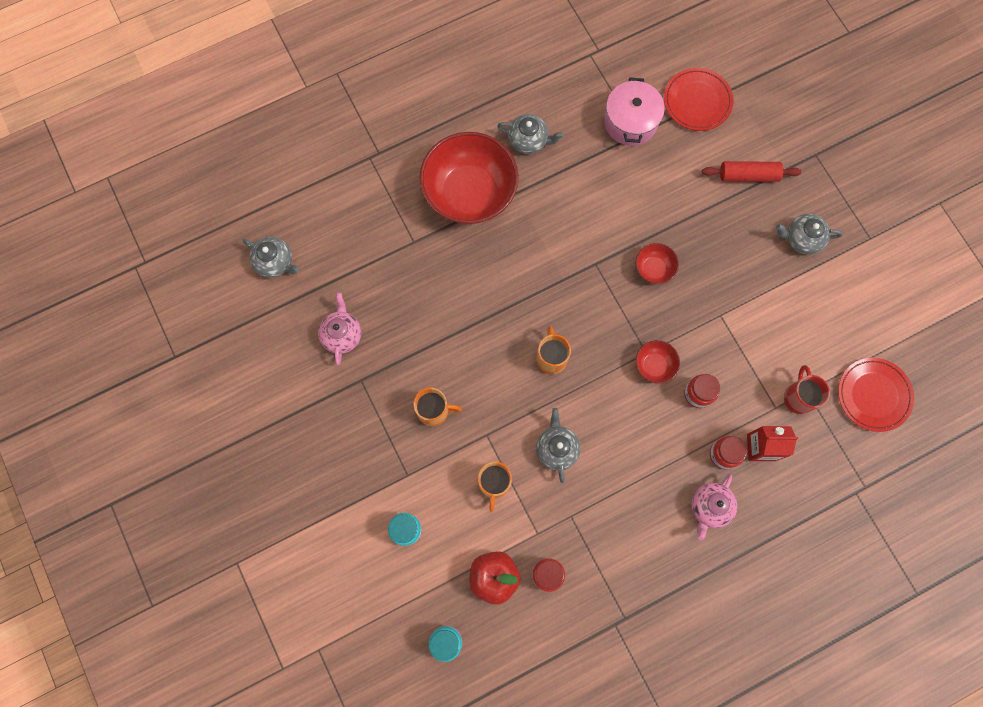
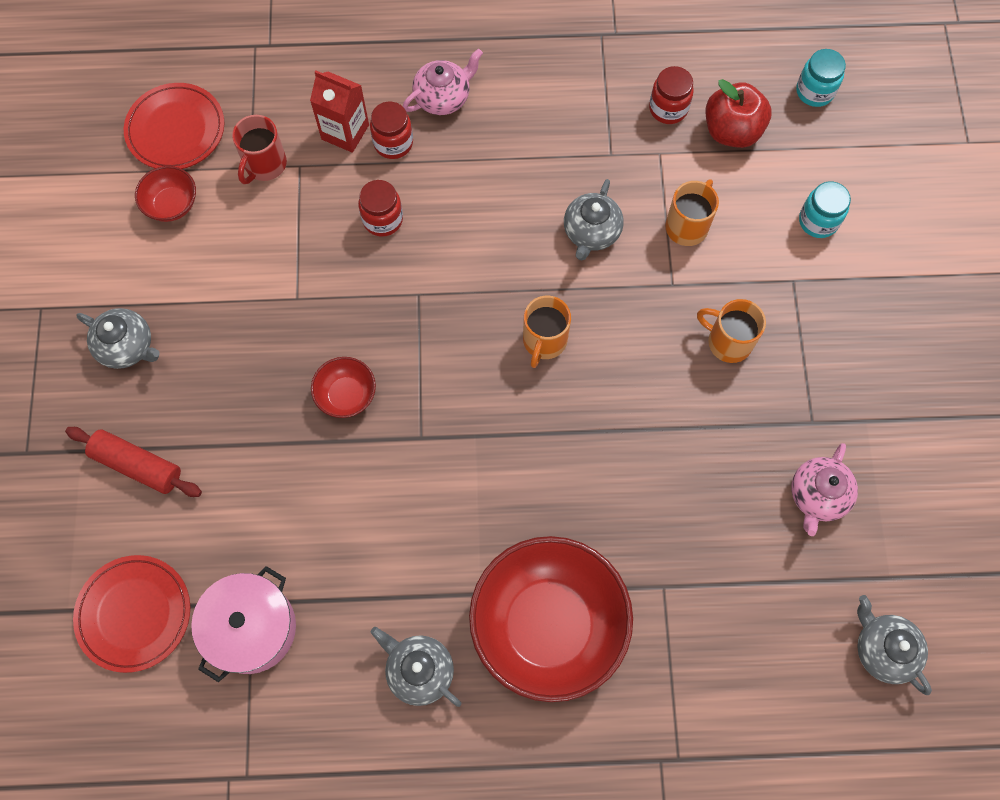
camera: 155 degrees left, 5 degrees down
(654, 365) = (417, 275): red bowl -> red bowl (172, 204)

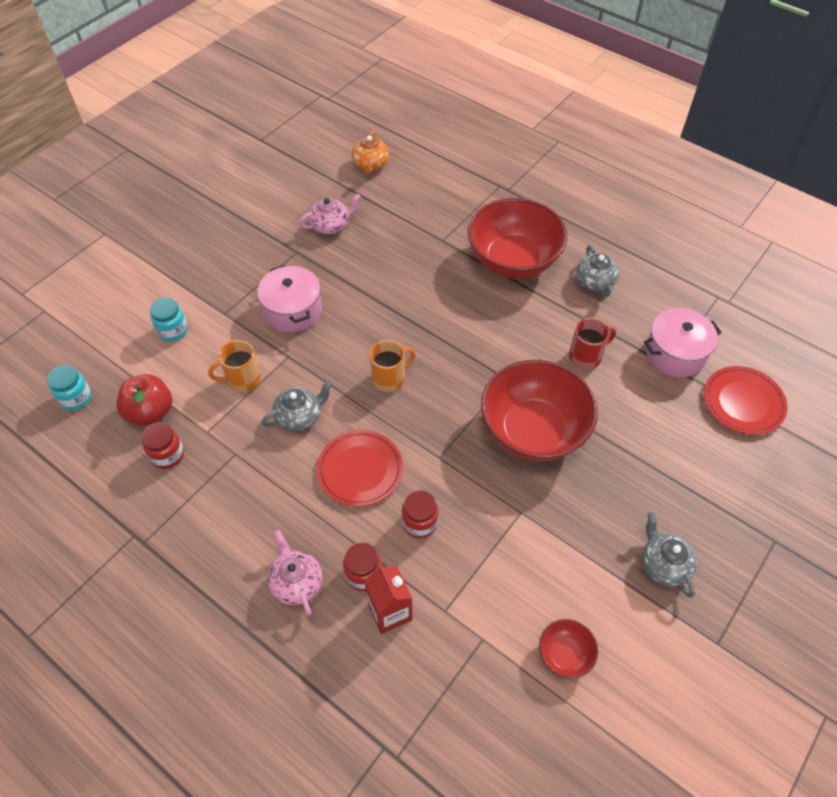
camera: 140 degrees left, 15 degrees down
(138, 465) = (698, 481): red rolling pin -> none
(176, 130) = (519, 724): red plate -> red plate (360, 470)
(264, 165) = (470, 632): red mug -> red mug (586, 356)
(346, 395) = (533, 431): red bowl -> red bowl, size x2.29
(443, 97) = (296, 582): pink teapot -> pink teapot turned 60 degrees clockwise
(728, 341) = (293, 310): orange mug -> pink pot
(883, 649) = (370, 165): grey teapot -> orange teapot

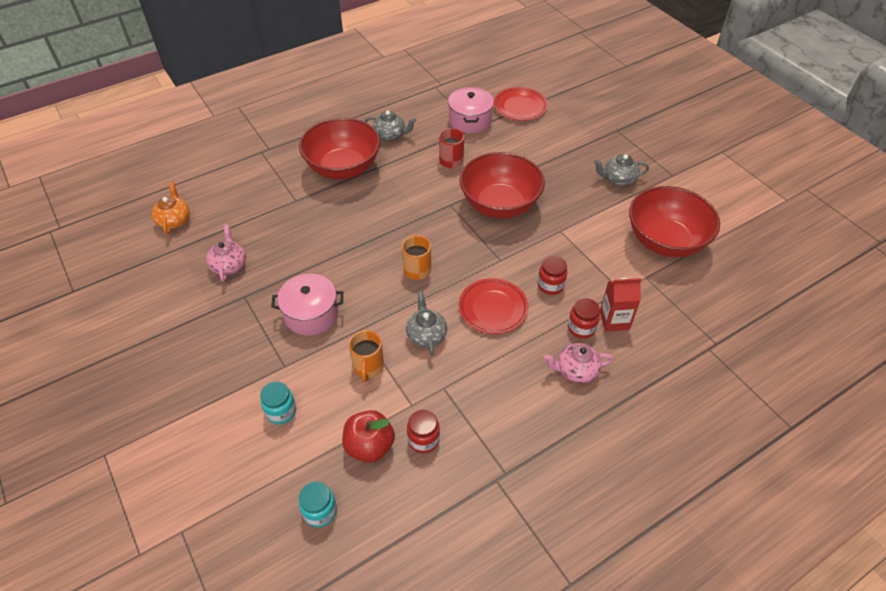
camera: 70 degrees left, 5 degrees down
(370, 165) = (174, 220): orange teapot -> orange teapot turned 120 degrees counterclockwise
(565, 654) = (665, 241): red bowl -> red bowl, size x2.29

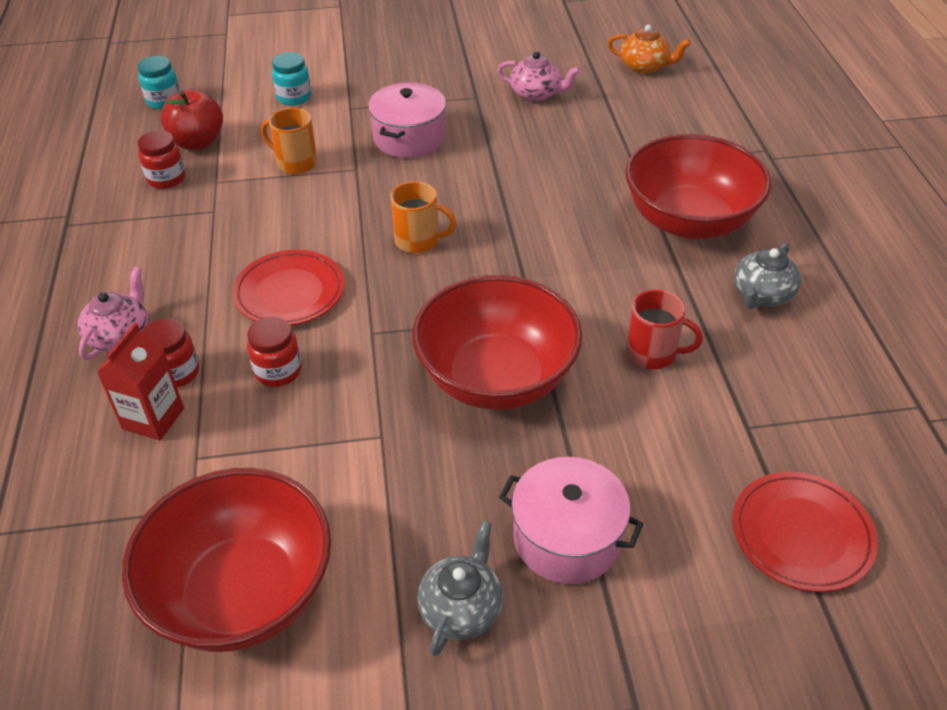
camera: 115 degrees right, 5 degrees down
(426, 335) = (300, 218): grey teapot -> none
(470, 120) = (773, 423): pink pot -> pink pot (567, 538)

